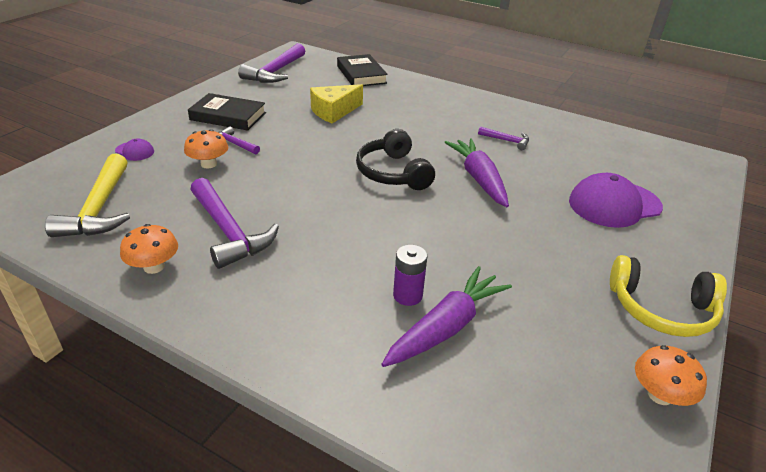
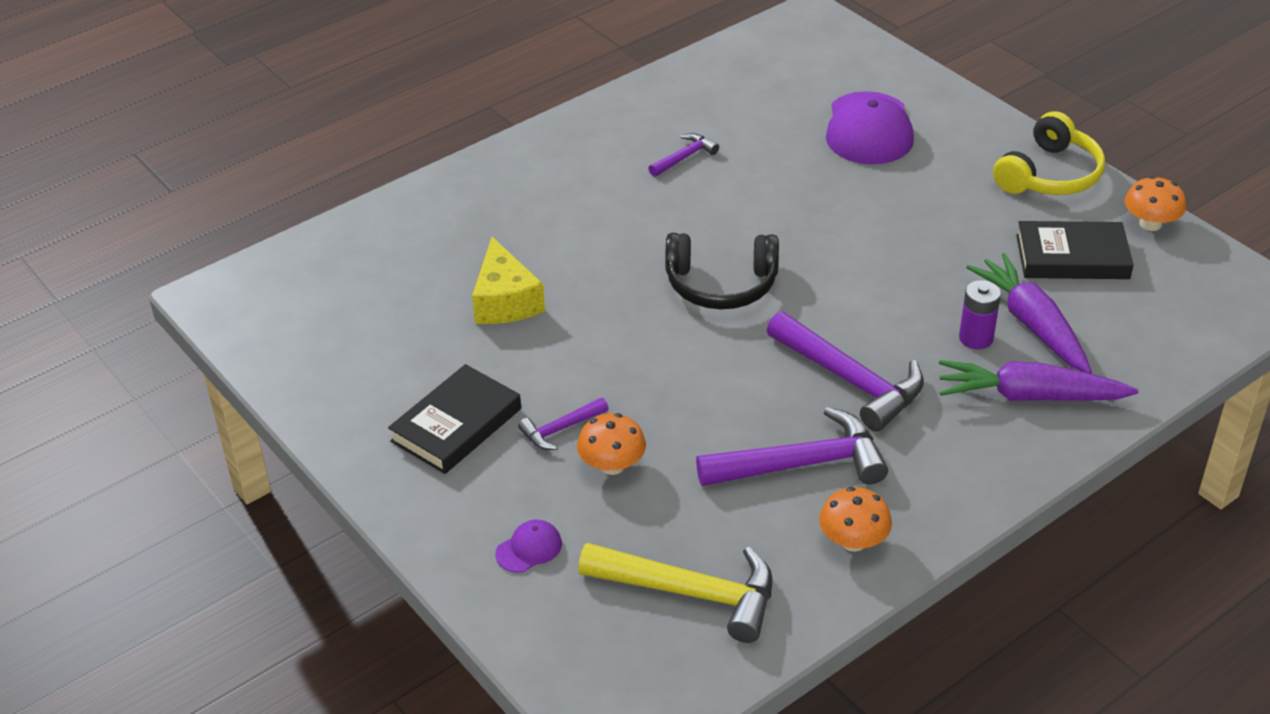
camera: 65 degrees left, 5 degrees up
(275, 72) = (300, 340): purple hammer -> purple hammer (850, 380)
(361, 74) = (377, 238): black book -> black book (1072, 257)
(479, 179) = (769, 214): purple carrot -> purple carrot (1030, 396)

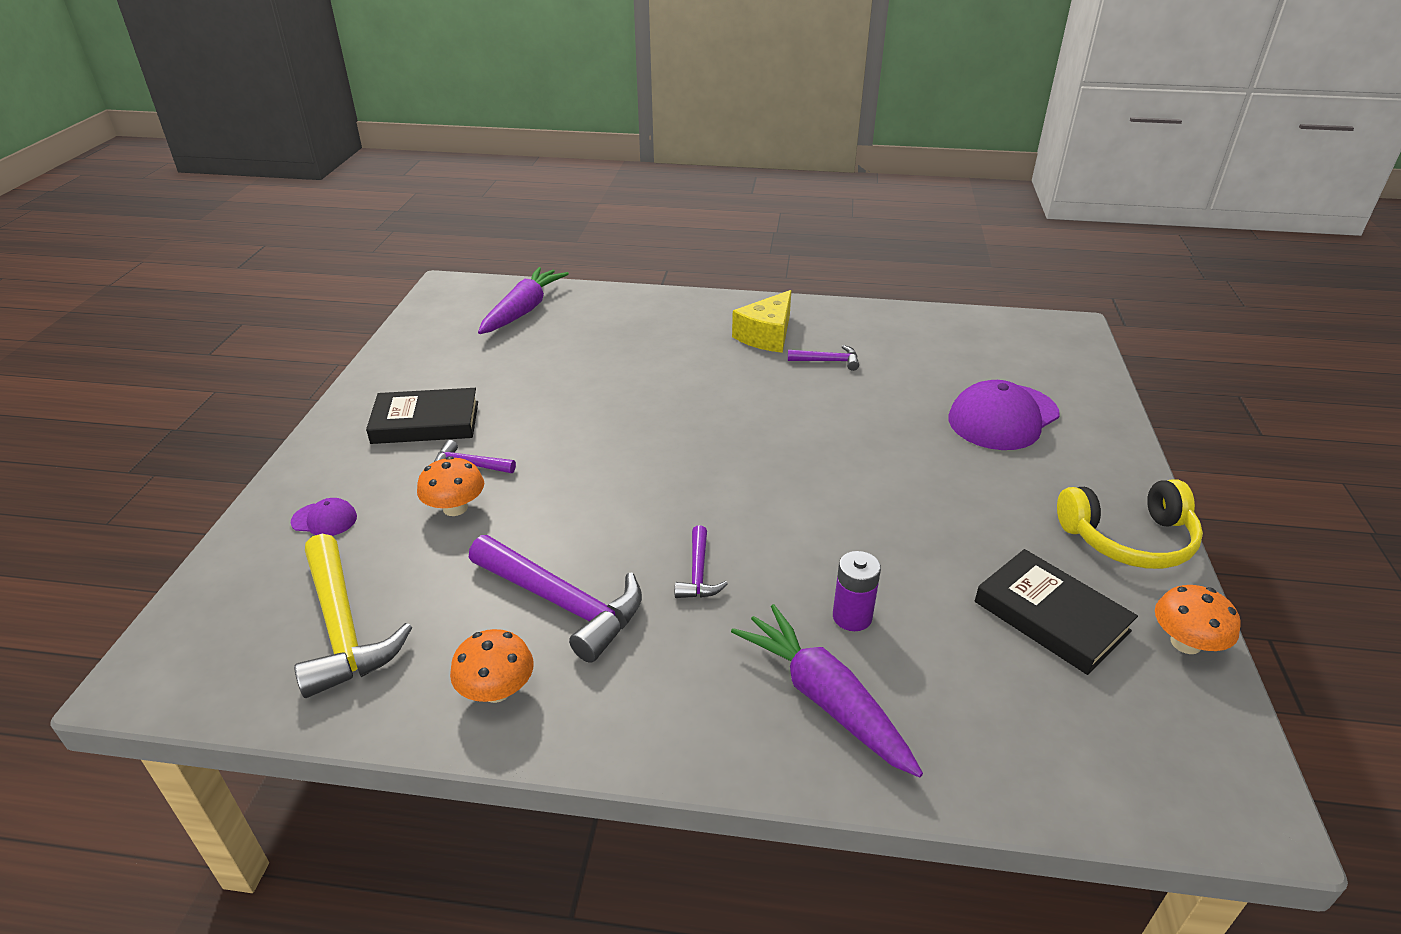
camera: 45 degrees right, 5 degrees down
(505, 301) = (575, 375): yellow cheese -> yellow cheese (767, 335)
(721, 284) = (719, 448): black headphones -> none
(850, 380) = (698, 573): purple hammer -> purple hammer, size x0.51
(1032, 324) = (922, 642): purple carrot -> purple carrot (523, 310)

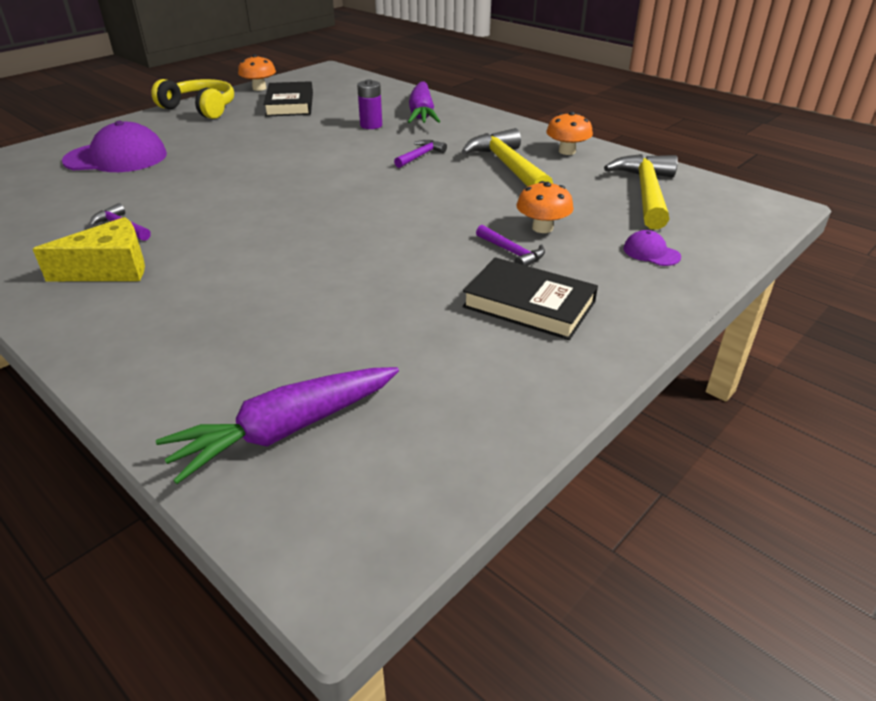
camera: 145 degrees left, 0 degrees up
(562, 603) = (508, 167): purple hammer -> yellow hammer

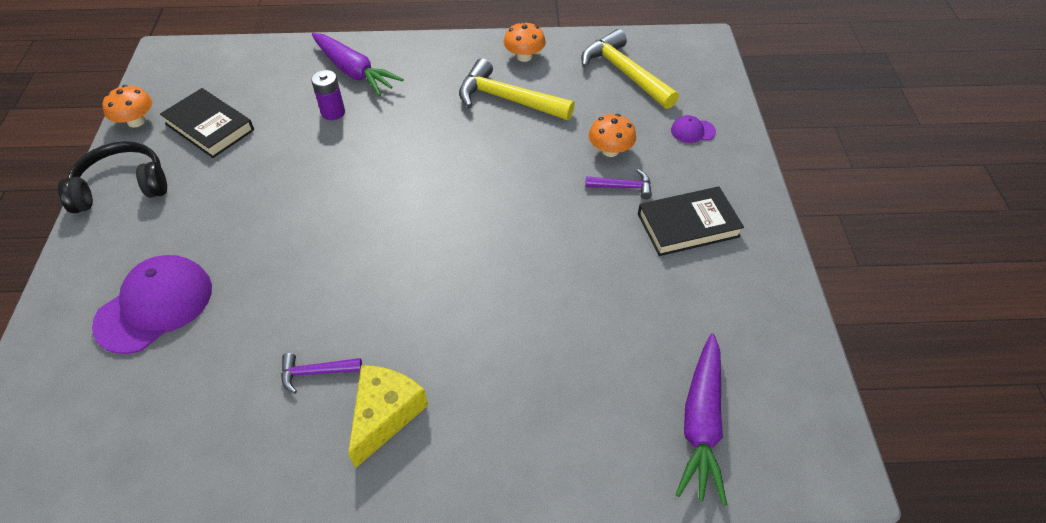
camera: 45 degrees left, 15 degrees up
(200, 108) = (122, 187): yellow headphones -> black headphones
(420, 156) = (429, 126): purple hammer -> none

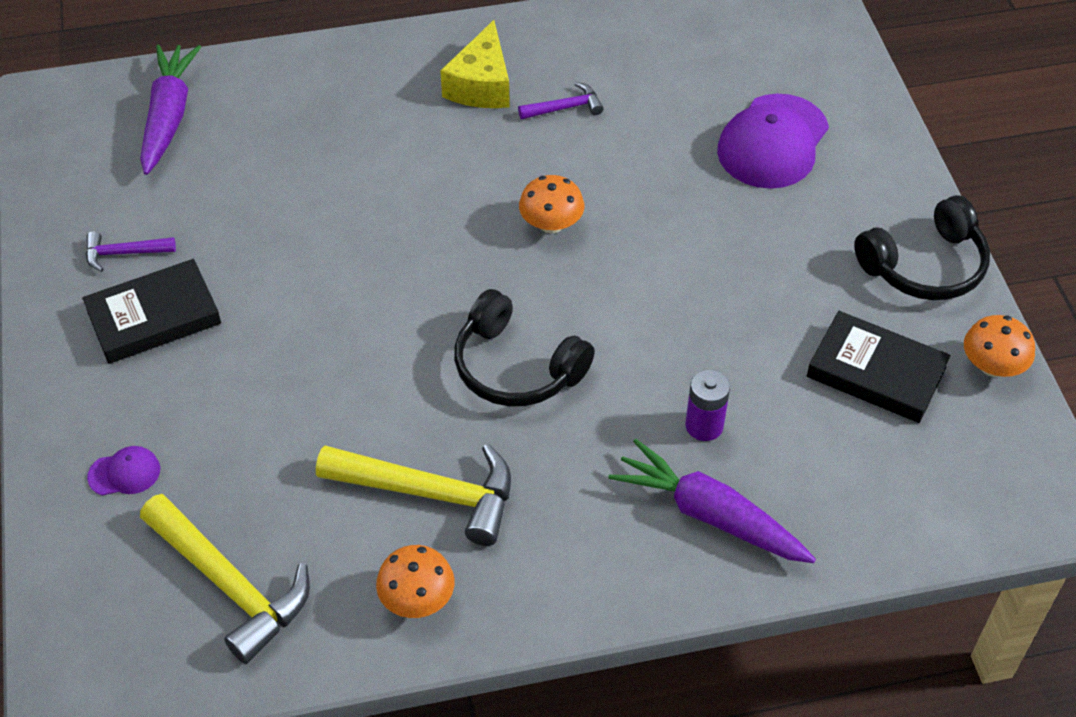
camera: 170 degrees right, 0 degrees up
(435, 159) = (516, 367): none -> black headphones
(610, 150) = (257, 418): orange mushroom -> orange mushroom (551, 224)
(623, 187) = (240, 360): purple hammer -> purple hammer (124, 253)

